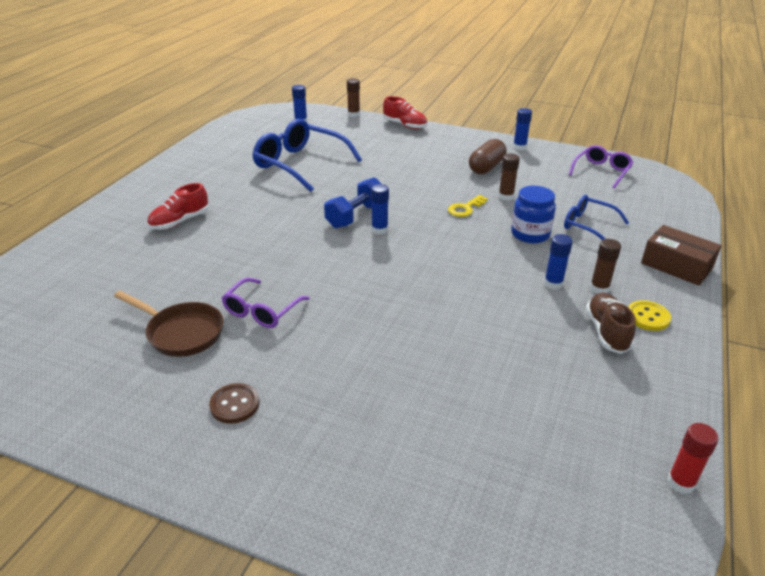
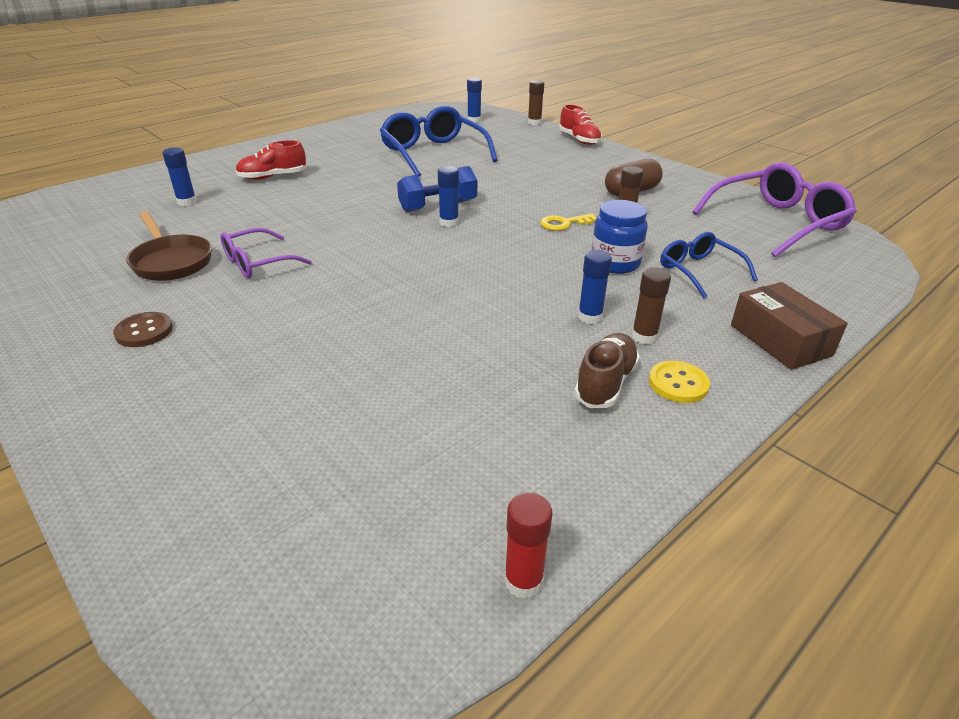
camera: 25 degrees right, 0 degrees up
(519, 147) = (693, 181): blue glue stick -> blue glue stick (187, 202)
(601, 171) = (777, 222): purple glasses -> purple glasses, size x1.74

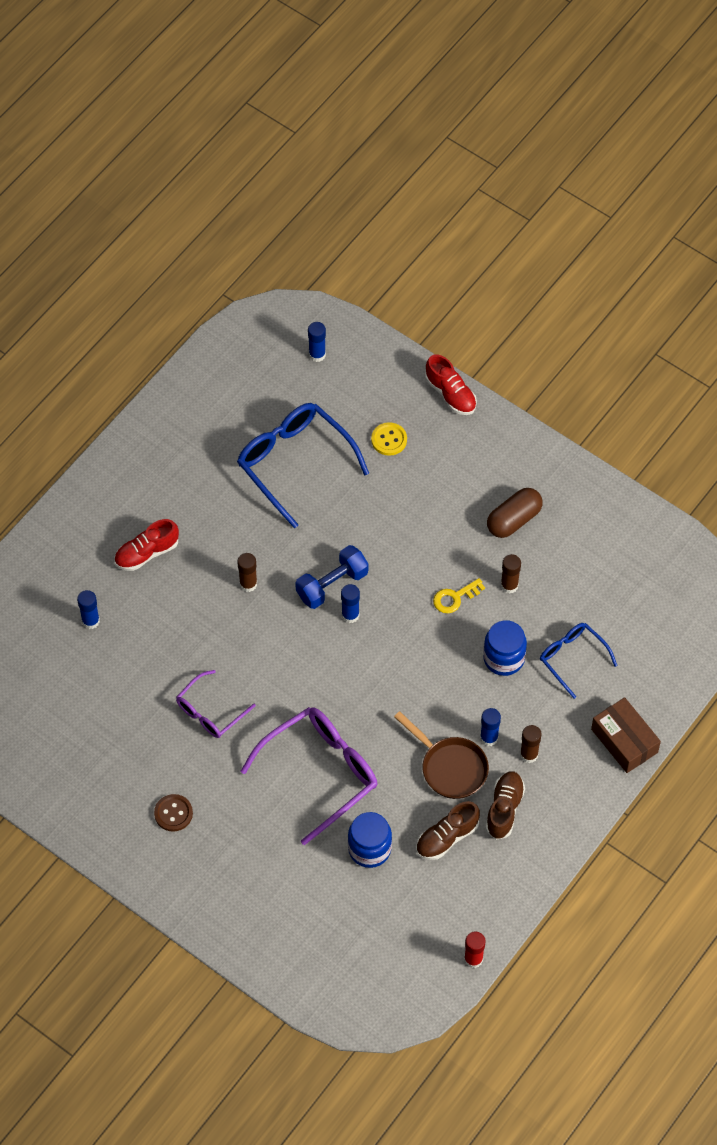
camera: 10 degrees left, 25 degrees up
(171, 261) = (138, 723): brown pan -> brown pan (450, 767)
(389, 399) = (369, 849): none -> blue jar
(512, 402) = (447, 837): none -> brown shoe
(534, 123) = (392, 349): brown glue stick -> brown glue stick (248, 584)
(678, 383) = (551, 801): yellow button -> yellow button (389, 440)
(777, 222) = (647, 560): purple glasses -> purple glasses (320, 773)

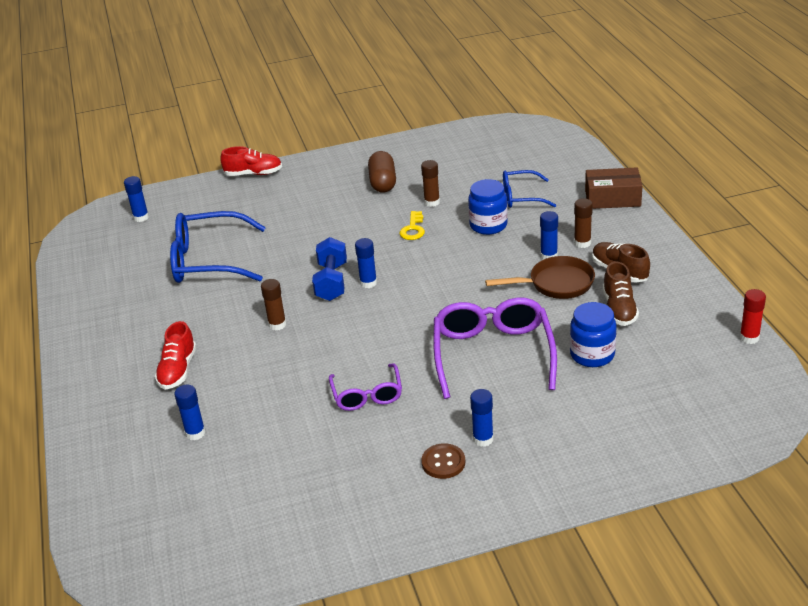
camera: 50 degrees left, 25 degrees down
(216, 826) = (483, 439): none -> blue glue stick
(389, 440) = (251, 211): yellow button -> none

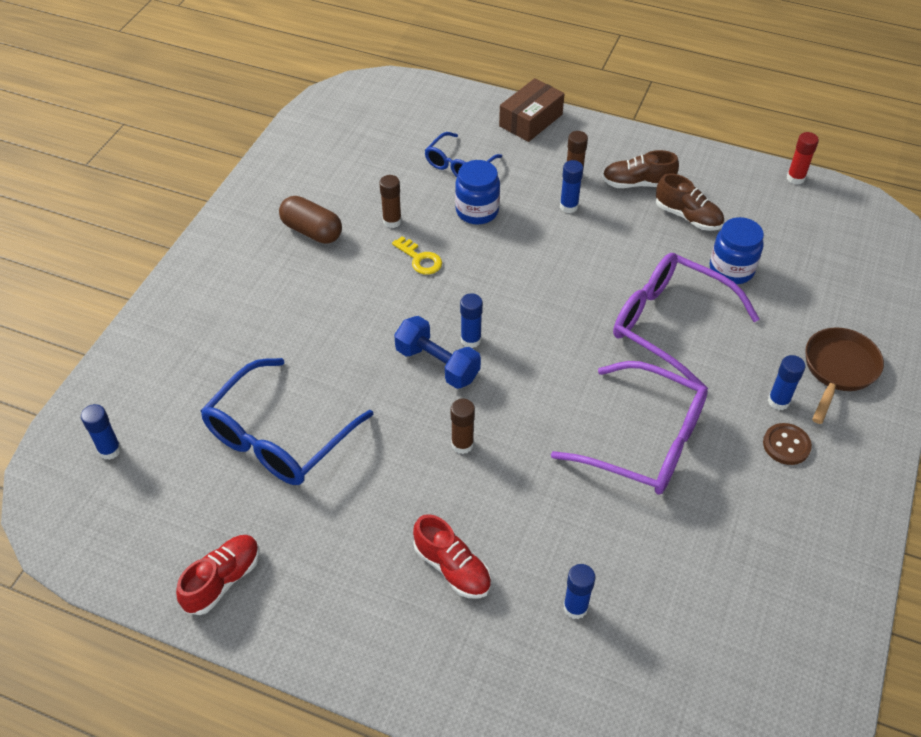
camera: 55 degrees left, 15 degrees up
(253, 174) = (156, 310): red shoe -> red shoe (223, 580)
(367, 395) = (644, 441): purple glasses -> purple glasses, size x1.74
(556, 284) = (613, 228): brown pan -> brown pan (838, 370)

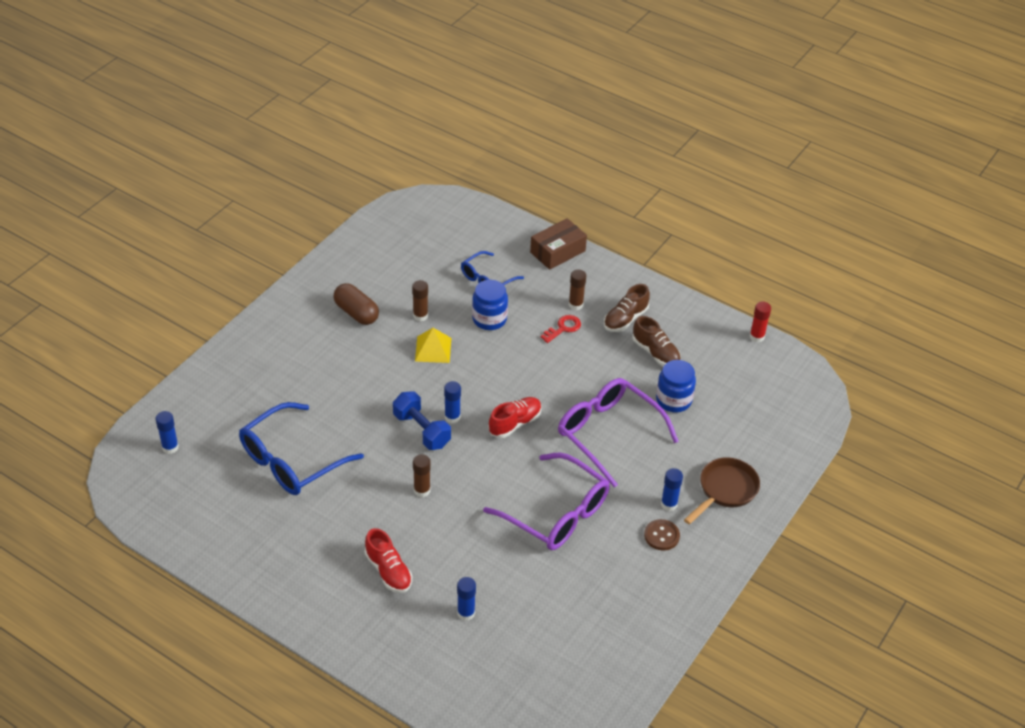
camera: 10 degrees right, 5 degrees down
(223, 580) = (228, 548): red shoe -> red shoe (515, 423)
(420, 259) = (433, 349): yellow key -> yellow pyramid
(569, 206) = (563, 328): blue glue stick -> red key
(637, 183) = (625, 319): brown shoe -> brown shoe turned 60 degrees counterclockwise

